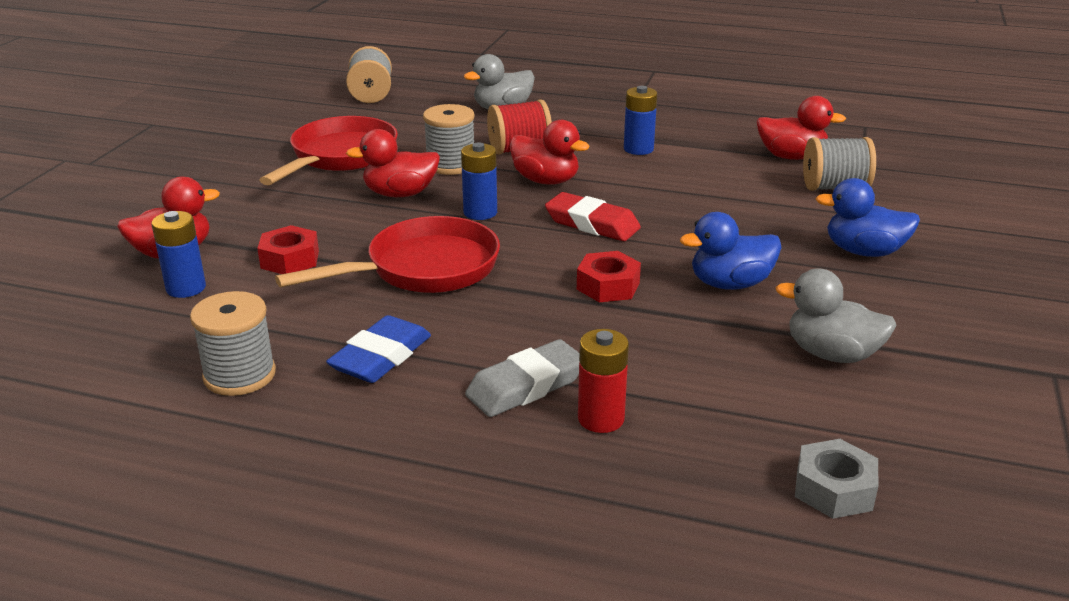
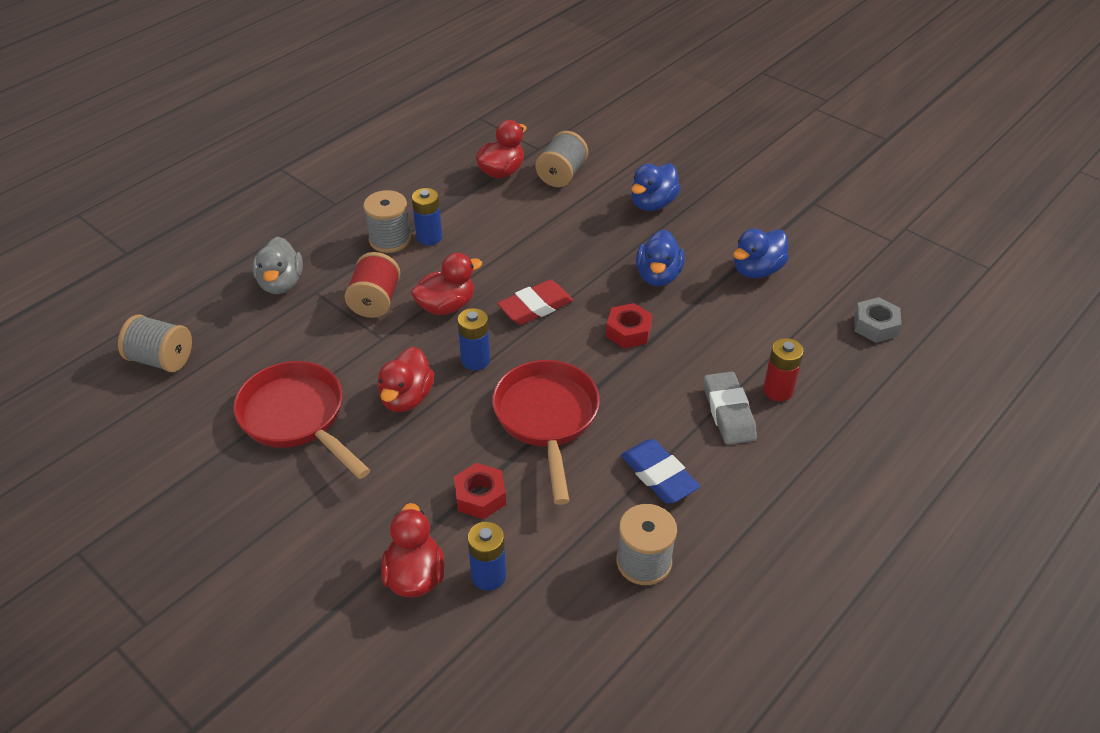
camera: 65 degrees left, 15 degrees up
(451, 165) = (373, 351): grey spool -> grey spool (390, 239)
(832, 354) = (757, 270): grey duck -> blue duck

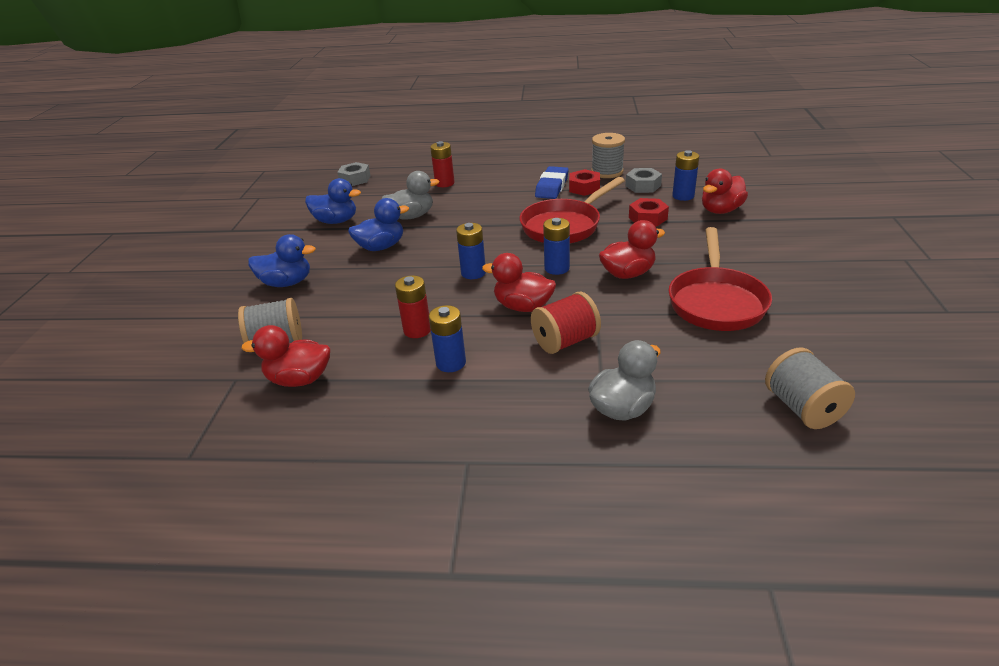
camera: 125 degrees left, 10 degrees down
(390, 239) = (481, 383): grey spool -> none
(490, 240) = (417, 330): none -> red battery
(535, 307) = (473, 273): red eraser -> blue battery
(560, 562) = (643, 186): none -> grey nut
(628, 331) = (453, 234): red nut -> red nut (584, 188)
(708, 323) = (411, 216): none -> grey duck
(728, 412) = (480, 188): grey eraser -> none

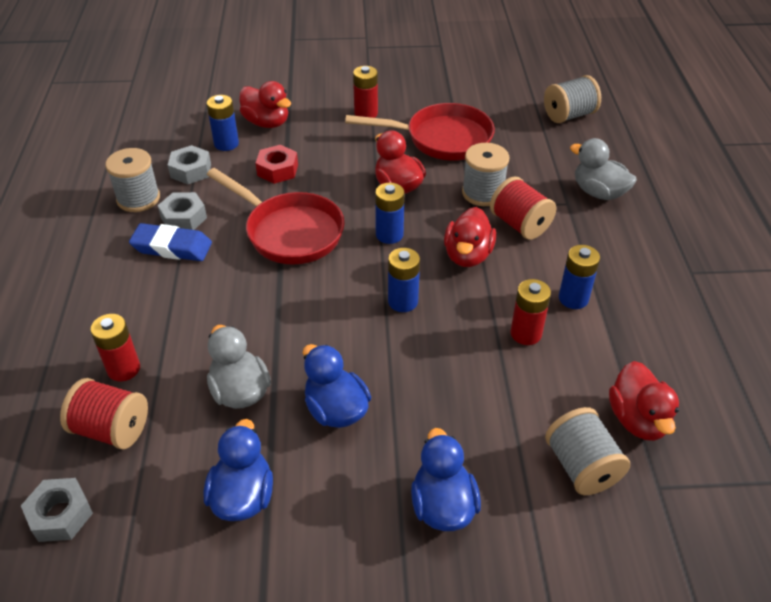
camera: 100 degrees left, 10 degrees up
(401, 185) = (112, 429): none -> red spool
(584, 188) = (184, 218): red nut -> grey nut
(618, 322) = (483, 193): none -> grey spool
(753, 258) = (366, 113): none -> red battery

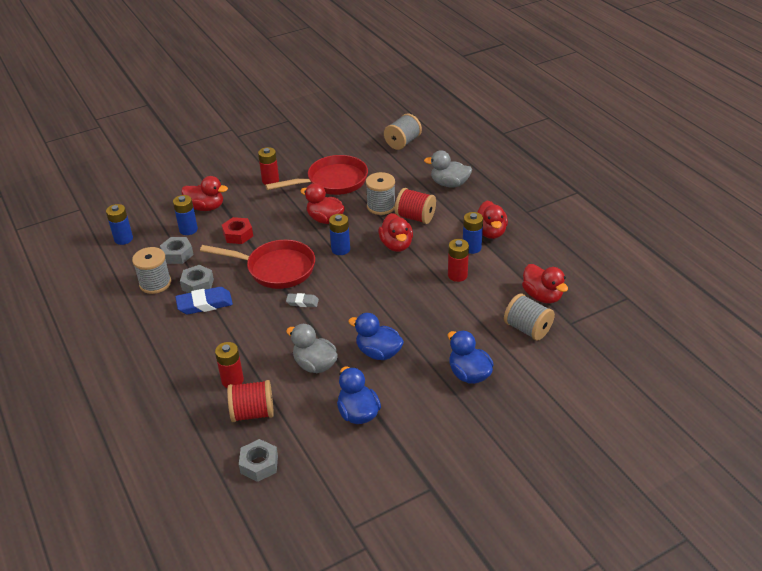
camera: 25 degrees left, 5 degrees down
(289, 291) = (302, 302): none -> grey eraser
(403, 301) = (376, 283): blue battery -> blue battery (123, 239)
(615, 285) = (490, 232): none -> red duck

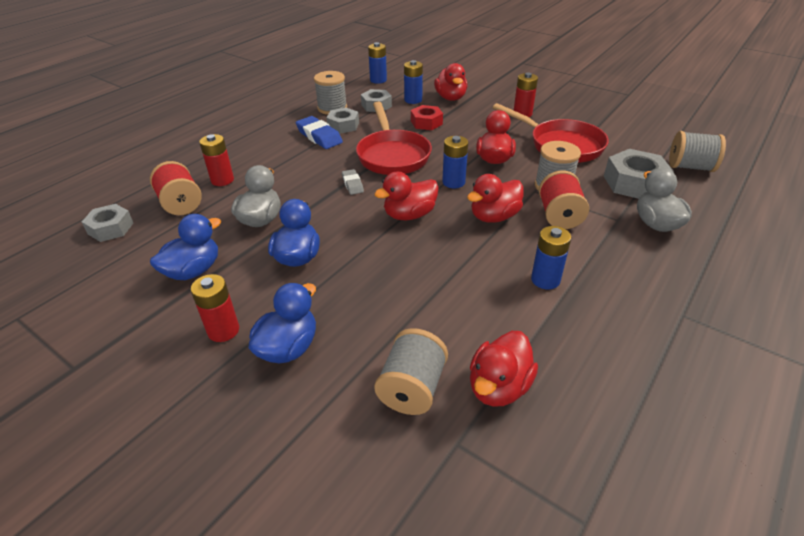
camera: 65 degrees right, 0 degrees up
(403, 172) = (634, 183): none -> grey nut
(457, 275) = (478, 282): red battery -> red battery (223, 330)
(490, 232) = (595, 288): red duck -> red duck (409, 215)

